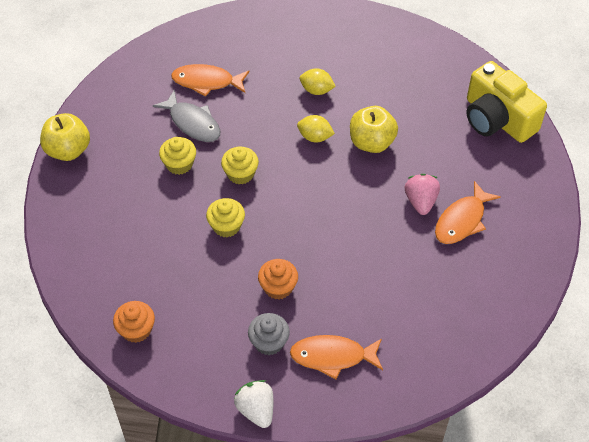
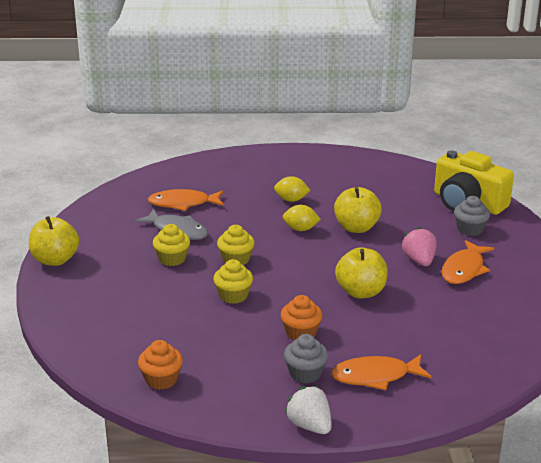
camera: 10 degrees left, 25 degrees down
(350, 239) = (361, 292): none -> yellow apple
(486, 161) = (470, 229): none -> grey cupcake

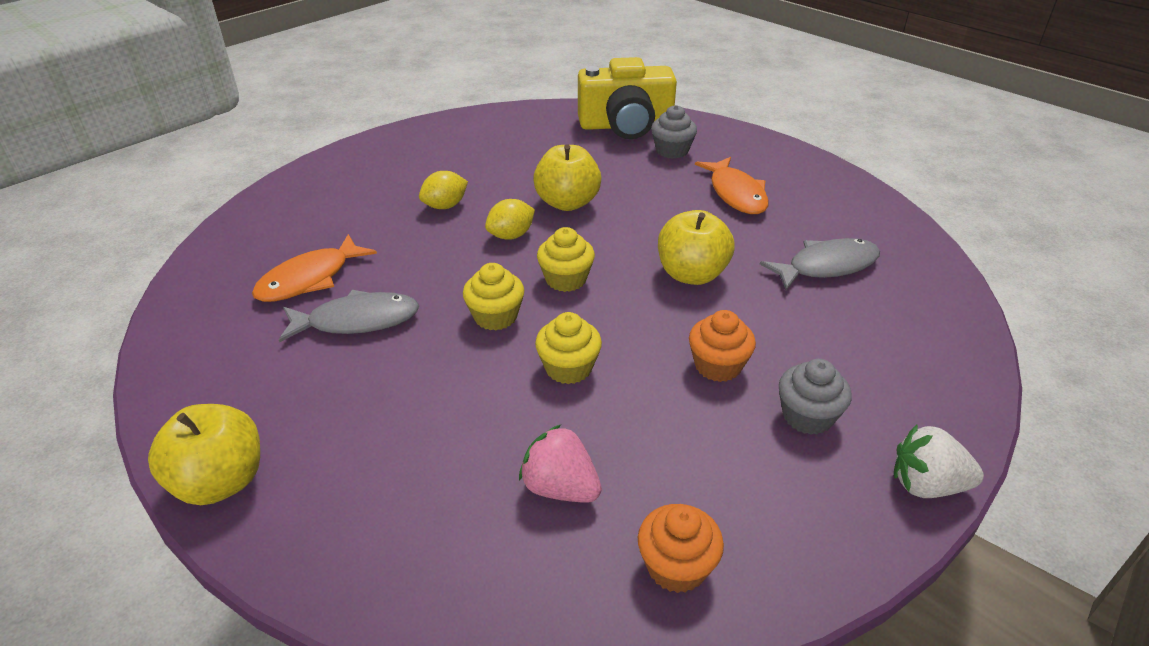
camera: 45 degrees left, 10 degrees up
(172, 259) = (410, 365): yellow cupcake -> yellow cupcake (566, 279)
(375, 376) = (869, 367): orange fish -> none
(419, 261) = (685, 207): pink strawberry -> pink strawberry (560, 488)
(445, 328) = (827, 266): none -> grey fish

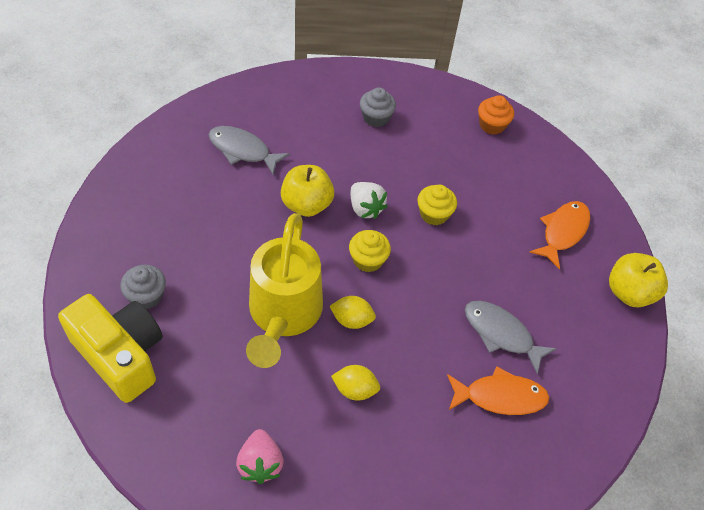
camera: 135 degrees left, 15 degrees up
(495, 316) = (431, 271): yellow cupcake -> none
(560, 488) = (499, 175): pink strawberry -> pink strawberry (260, 464)
(567, 203) = (283, 315): yellow apple -> yellow watering can
(717, 366) = (373, 160): orange cupcake -> none
(736, 194) = (188, 226): orange fish -> orange fish (563, 232)
(926, 485) = (379, 73): white strawberry -> white strawberry (365, 208)

